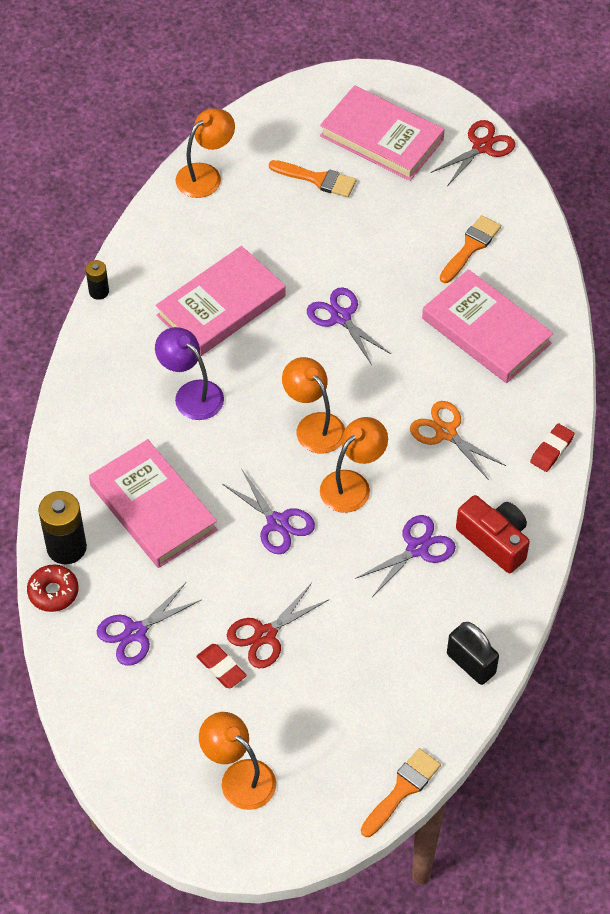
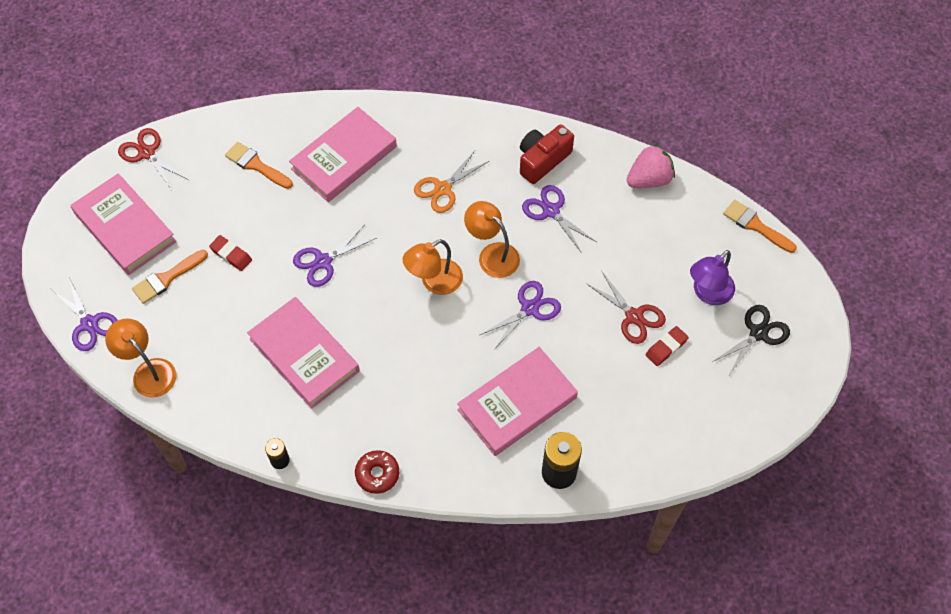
camera: 90 degrees left, 5 degrees up
(53, 592) = (603, 480): red donut -> red donut (377, 474)
(135, 632) = (638, 413): purple scissors -> purple scissors (89, 324)
(191, 393) = (399, 377): purple lamp -> purple lamp (708, 293)
(239, 777) = (758, 333): orange lamp -> black scissors
(317, 179) = (166, 278): orange brush -> orange brush turned 150 degrees counterclockwise
(382, 138) = (125, 227): pink book -> pink book turned 75 degrees counterclockwise
(471, 664) = (649, 179): black padlock -> pink strawberry
(551, 450) = (460, 120): red eraser -> red eraser (231, 255)

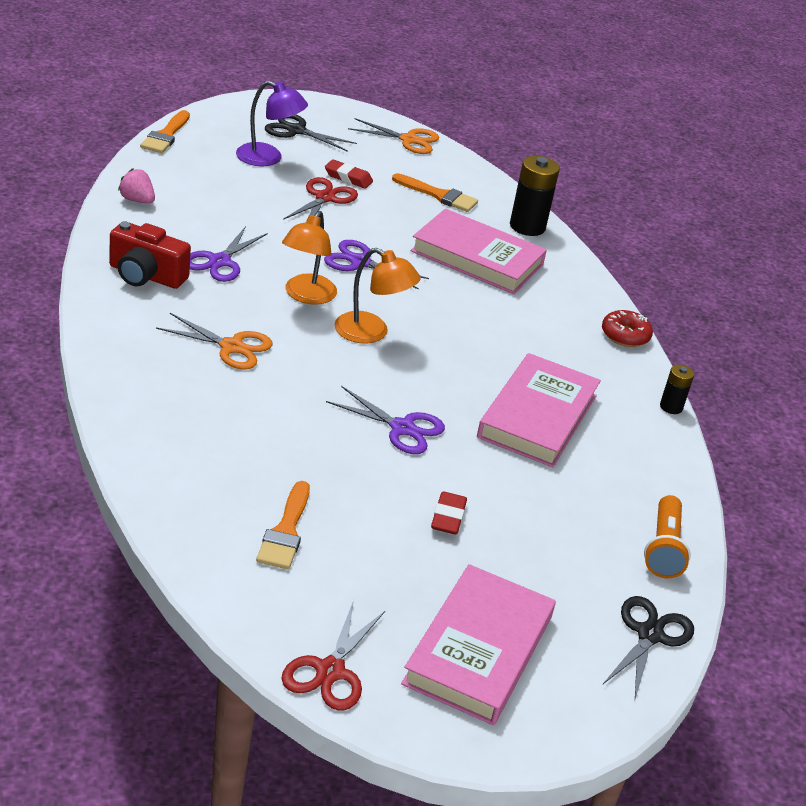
camera: 120 degrees left, 25 degrees down
(89, 324) = (650, 635): purple scissors -> black scissors
(149, 371) = (663, 549): orange lamp -> orange flashlight
(166, 278) = (527, 573): orange brush -> orange brush (439, 195)
(344, 158) = (226, 443): pink book -> none
(649, 179) = (137, 200): pink strawberry -> pink strawberry, size x0.64
(733, 430) = (408, 140): none -> orange scissors

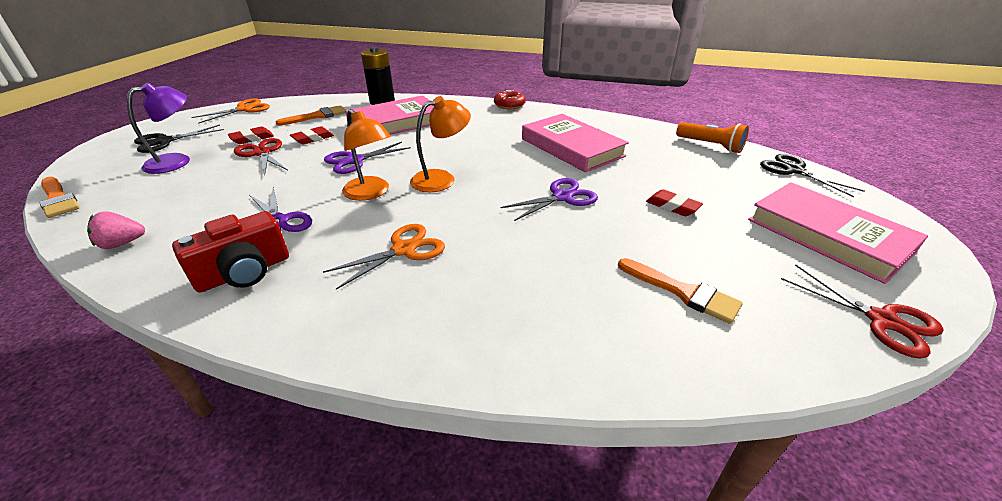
camera: 55 degrees left, 0 degrees up
(383, 216) = (313, 139): none -> red eraser
(671, 407) = (581, 111): black battery -> none

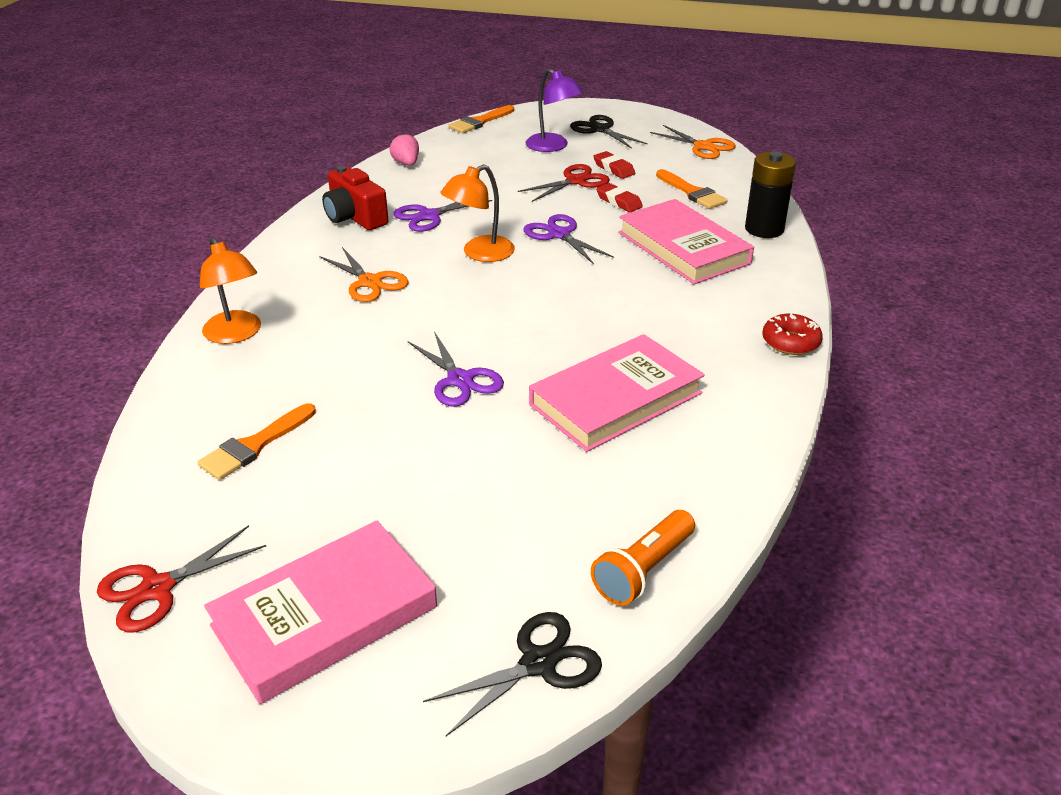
camera: 90 degrees right, 0 degrees up
(441, 179) = (512, 293): orange lamp -> orange lamp (236, 334)
(672, 206) = (425, 473): red eraser -> none

